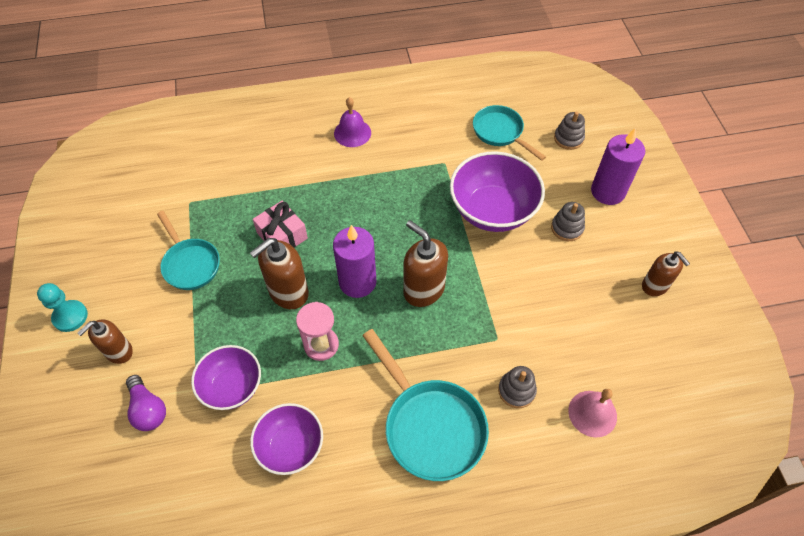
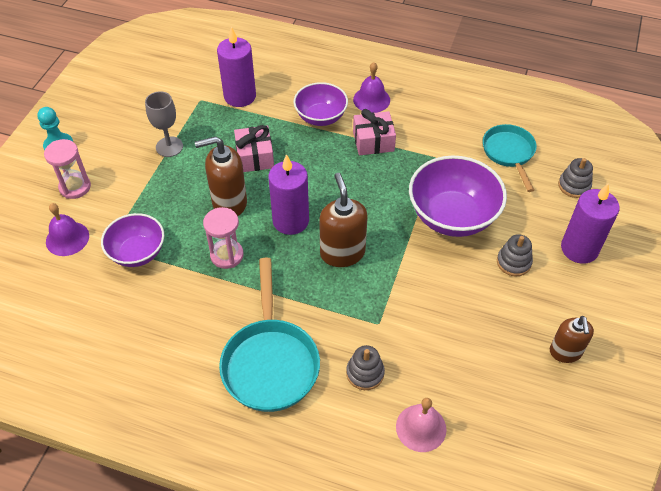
camera: 30 degrees right, 5 degrees down
(119, 351) = (75, 187): brown soap dispenser -> pink hourglass
(148, 409) = (67, 238): purple light bulb -> purple bell
(190, 264) = (169, 147): turquoise pan -> grey goblet
(226, 182) = (240, 96): none -> purple candle
(291, 446) = (150, 319): purple bowl -> purple bowl (321, 117)
(380, 172) = (373, 141): none -> pink gift

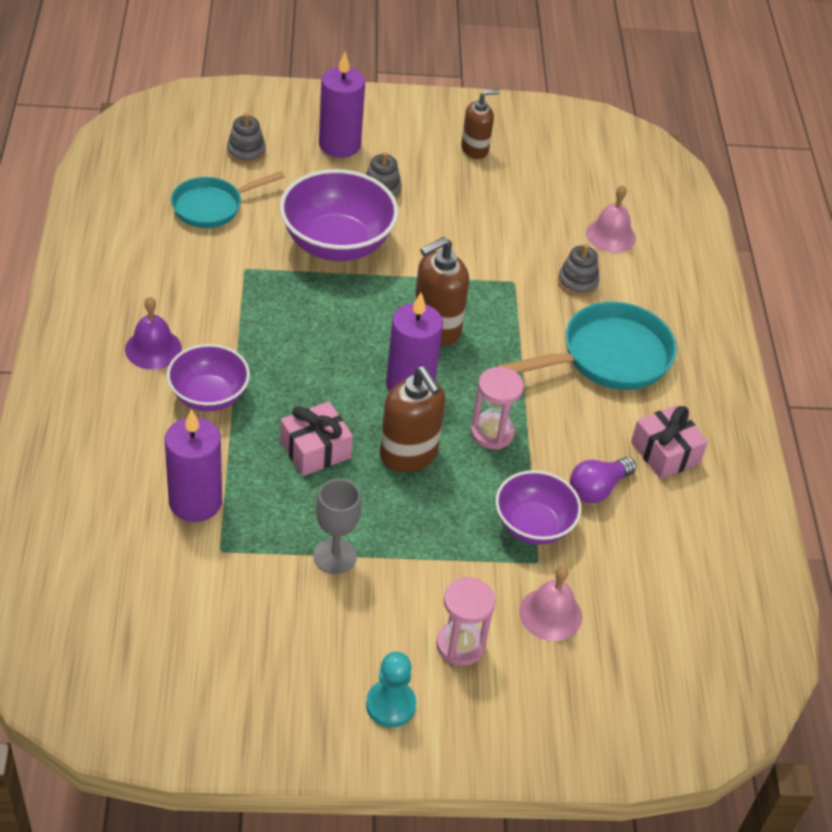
camera: 115 degrees left, 5 degrees down
(67, 238) = (550, 614): purple bell -> pink bell
(147, 303) = (598, 488): none -> purple light bulb
(373, 141) = (237, 332): pink gift -> pink gift (665, 452)

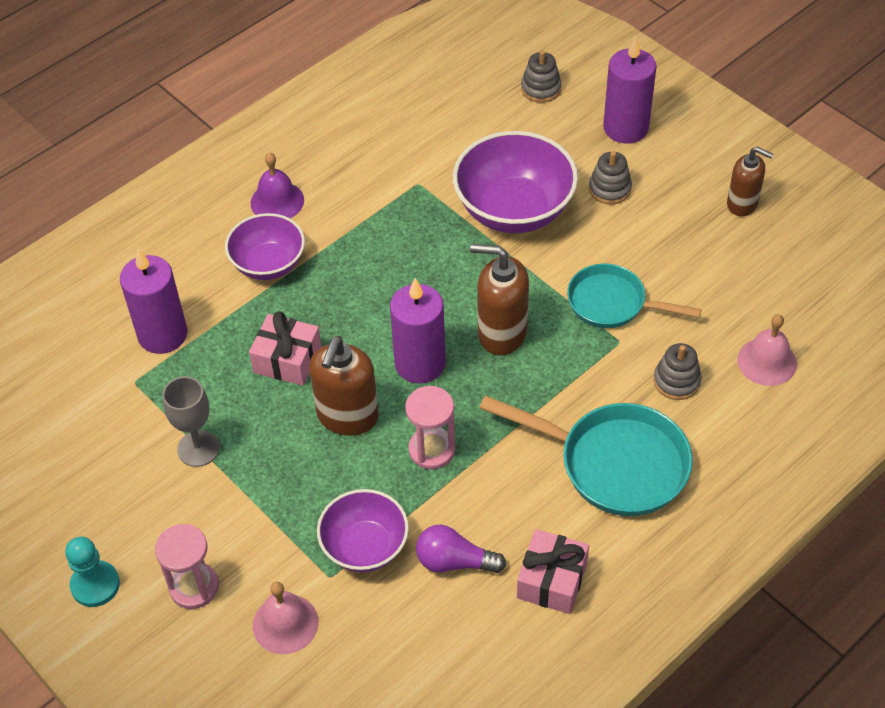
camera: 55 degrees right, 5 degrees up
(212, 206) = (457, 118): turquoise pan -> turquoise pan (612, 303)

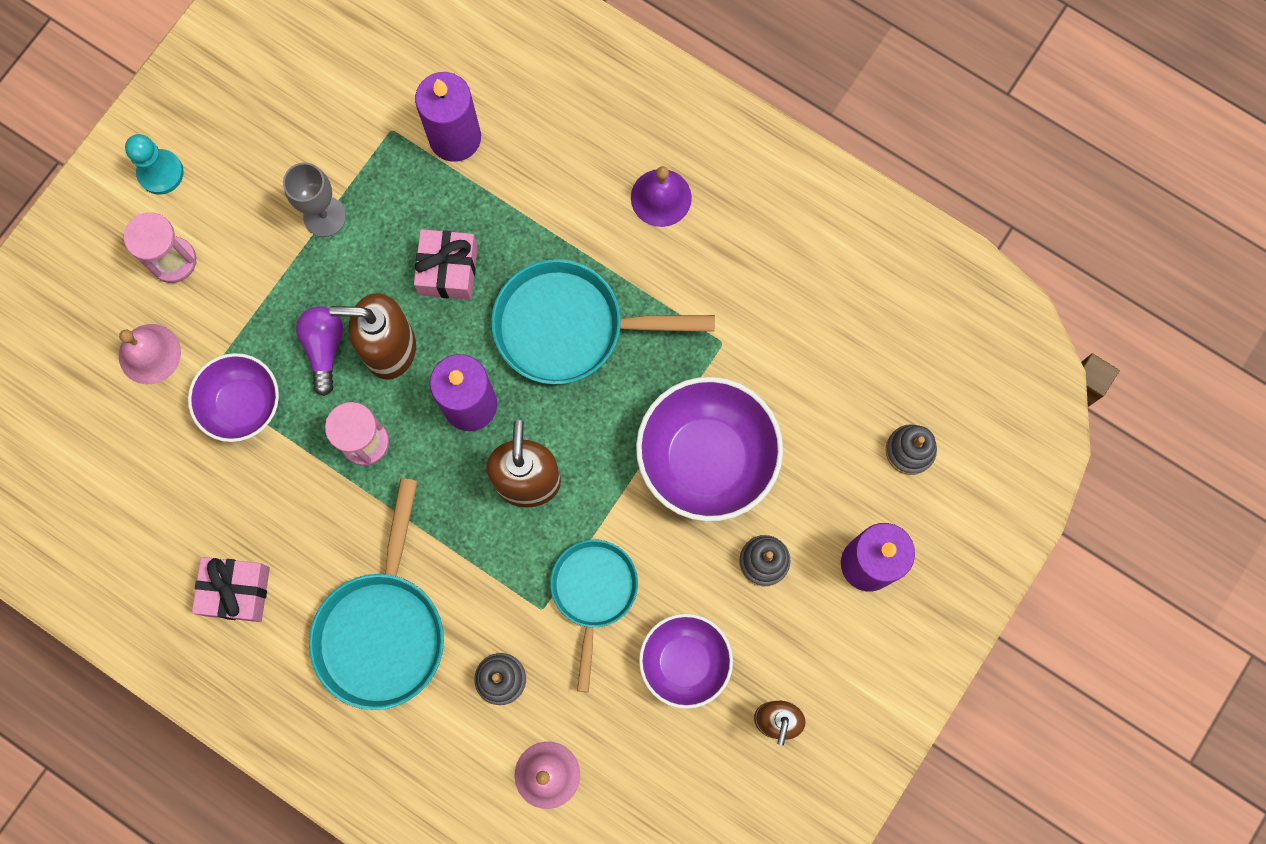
camera: 75 degrees right, 25 degrees up
(268, 264) = (570, 214): purple bowl -> purple bowl (684, 662)
(371, 281) = (569, 327): none -> turquoise pan
(454, 562) = (241, 493): purple light bulb -> purple light bulb (324, 349)

